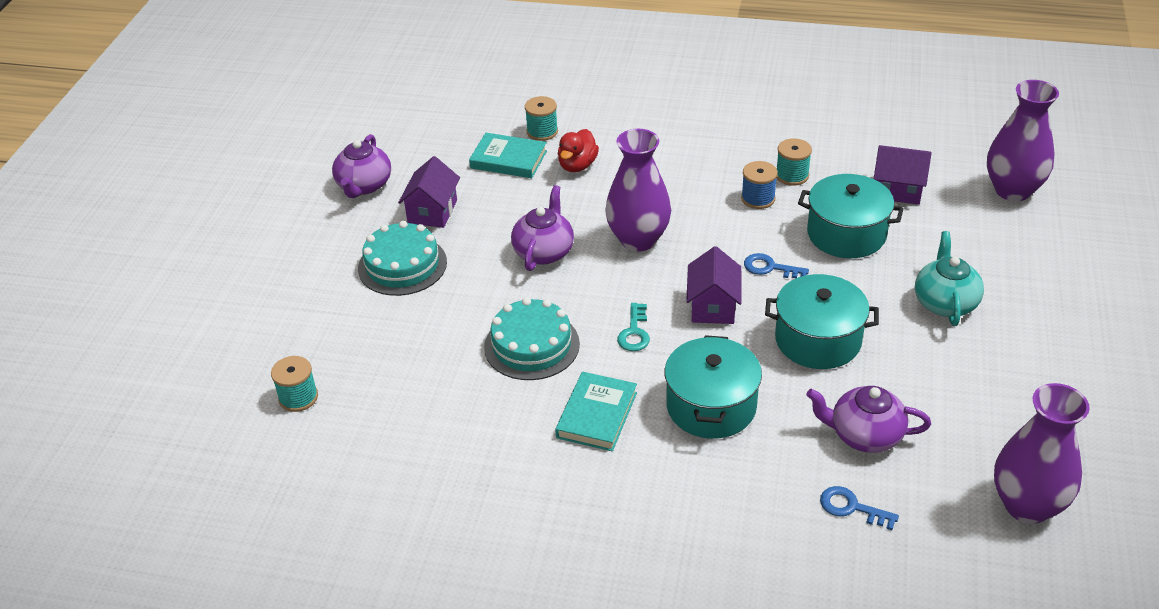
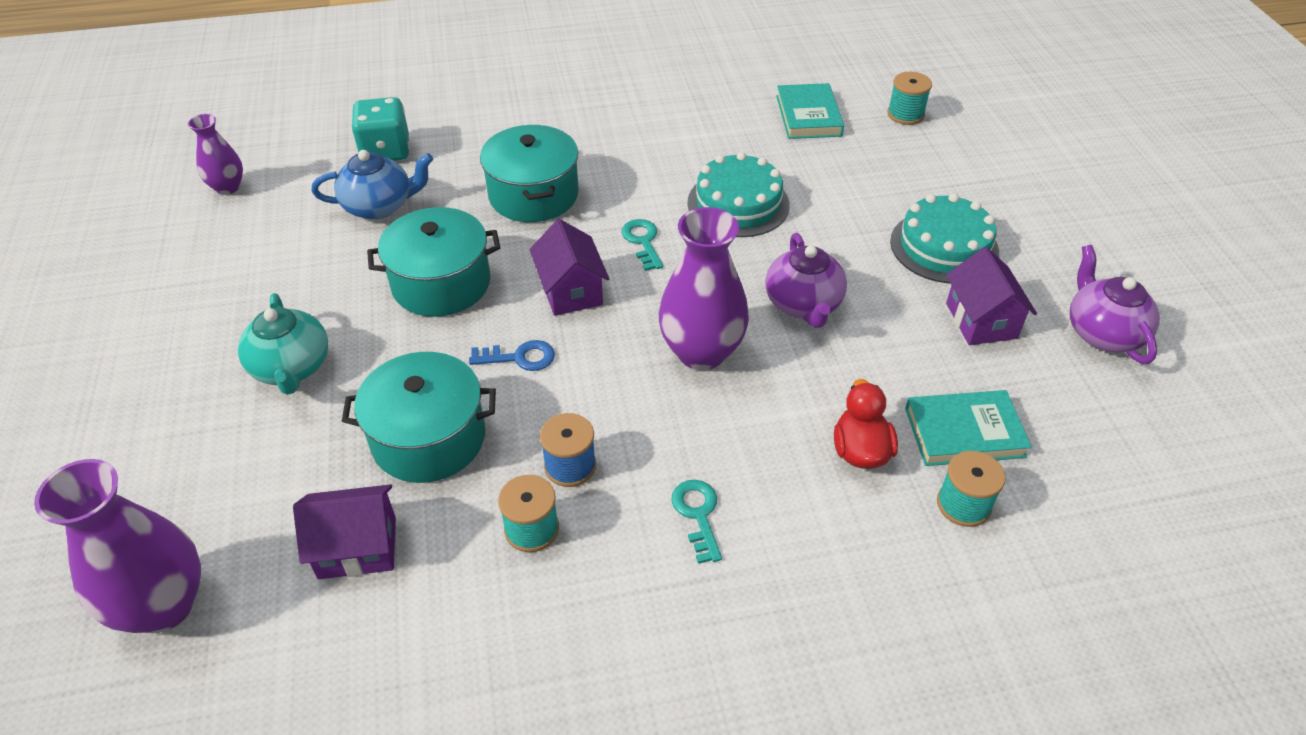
camera: 155 degrees right, 5 degrees up
(597, 415) = (636, 163): turquoise book -> turquoise book (808, 116)
(692, 160) = (697, 514): none -> turquoise key
(851, 507) = (386, 151): blue key -> turquoise dice
(864, 435) = (379, 206): purple teapot -> blue teapot
(1027, 505) = (228, 187): purple vase -> purple vase, size x0.56

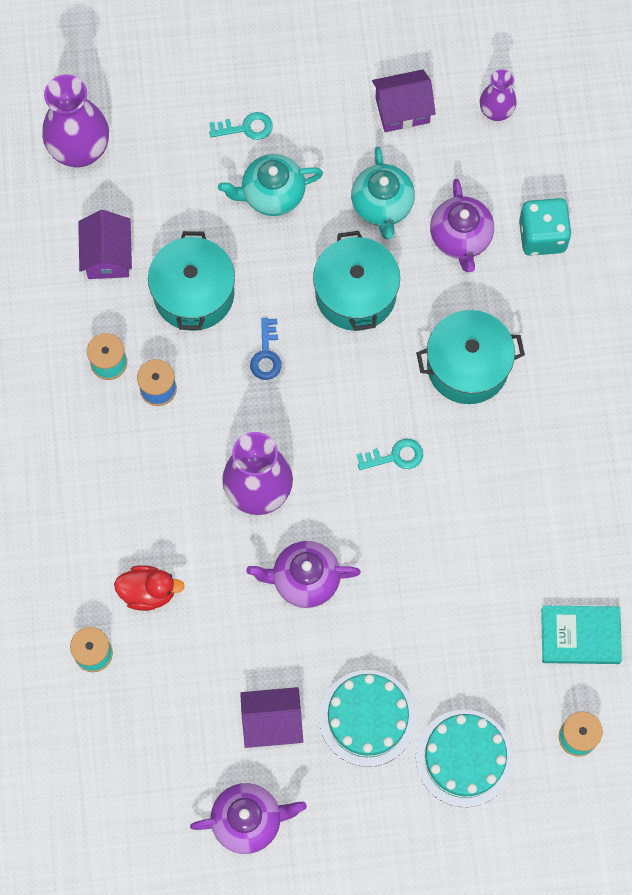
camera: 95 degrees right, 25 degrees up
(328, 268) = (382, 205): none -> turquoise teapot
(379, 206) = (461, 238): blue teapot -> purple teapot
(571, 291) = (338, 395): purple house -> purple house (402, 110)
(697, 514) = (107, 470): turquoise key -> turquoise key (246, 128)
(738, 203) = (442, 545): turquoise cake -> turquoise cake (464, 758)
(964, 432) = (157, 673): turquoise book -> none

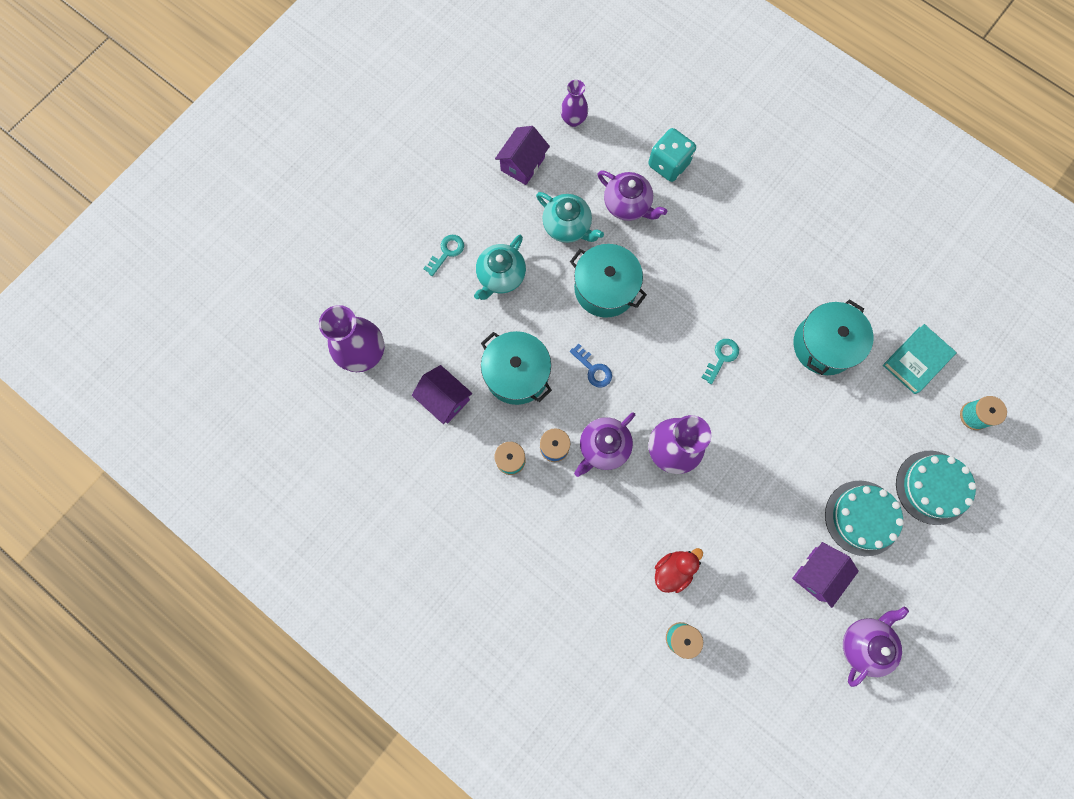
camera: 45 degrees left, 5 degrees up
(304, 579) = (748, 475): purple teapot -> purple teapot (603, 447)
(467, 366) = (705, 271): turquoise pot -> turquoise pot (823, 345)

